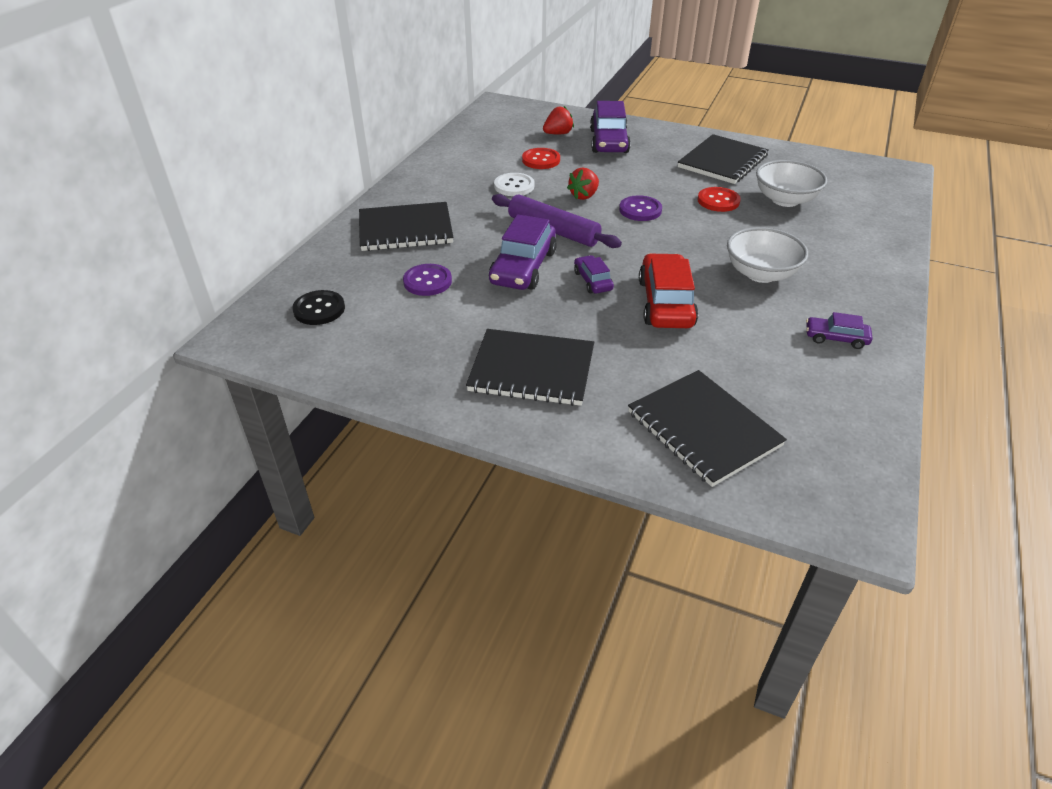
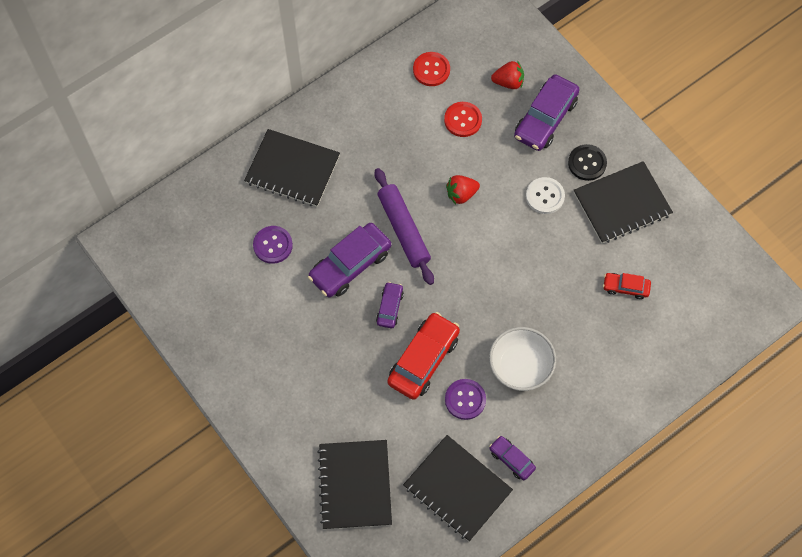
camera: 30 degrees right, 25 degrees up
(319, 309) = (184, 238): black button -> black button (587, 163)
(514, 186) = (413, 150): white button -> white button (545, 196)
(532, 370) = (286, 376): black notebook -> black notebook (457, 488)
(640, 210) = (492, 238): purple button -> purple button (465, 399)
(718, 201) = (567, 259): red button -> red button (431, 70)
(785, 200) = (625, 287): white bowl -> red car

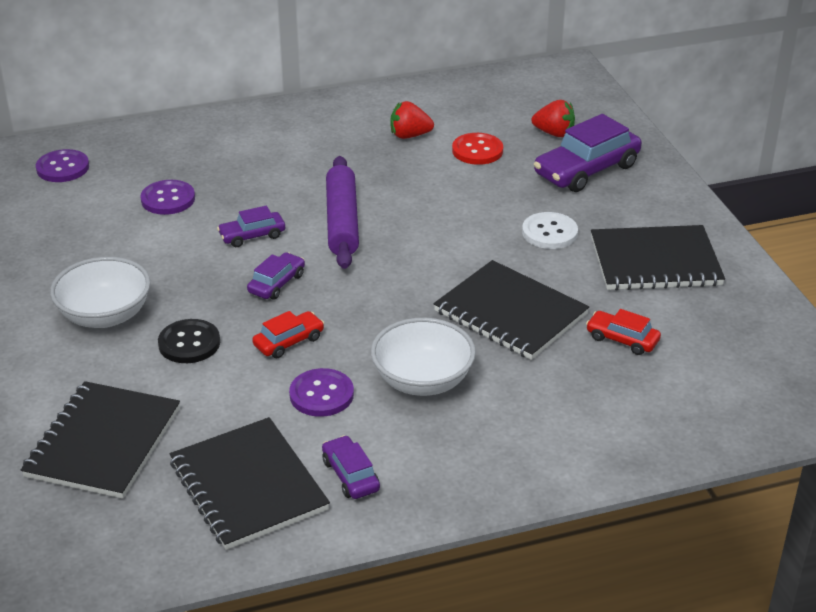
camera: 20 degrees right, 30 degrees down
(178, 235) = (63, 168): none -> purple button
(292, 169) = (239, 146): black notebook -> black notebook (510, 313)
(294, 376) = (105, 315): none -> white bowl
(350, 265) = (252, 236): purple car -> purple car, size x0.53
(423, 360) = (289, 342): red car -> red car, size x0.53
(431, 70) = (462, 107): red button -> none
(461, 194) = (437, 208): red strawberry -> red strawberry (409, 135)
(587, 163) = (623, 217): black button -> black button (189, 343)

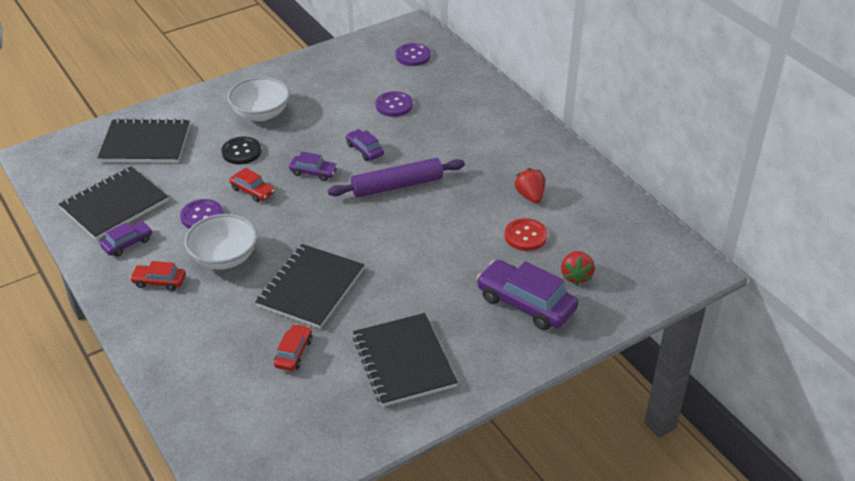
camera: 75 degrees right, 5 degrees up
(450, 447) = (159, 281): none -> red car
(549, 233) = (422, 294): white button -> none

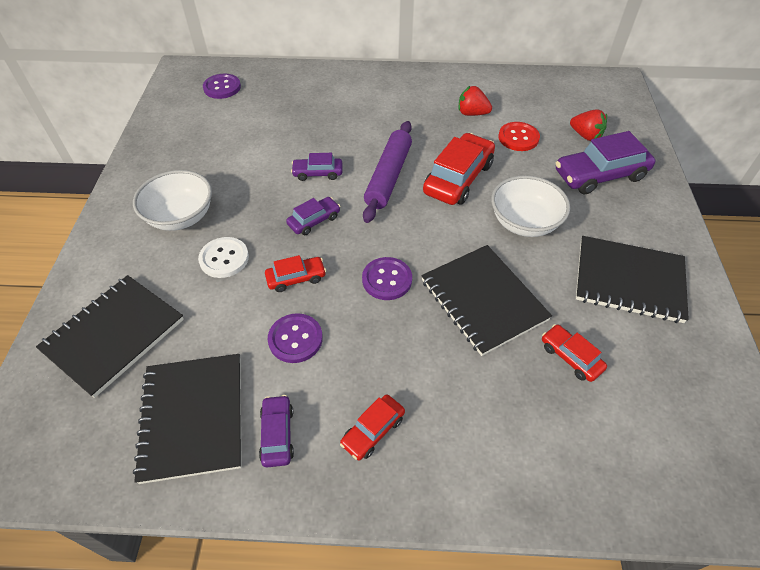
camera: 55 degrees left, 10 degrees up
(224, 257) = (381, 350): white bowl -> white bowl (524, 222)
(241, 152) = (224, 258): black button -> white button
(394, 105) = (276, 128): purple button -> purple button (387, 280)
(433, 222) = (458, 178): none -> red car

